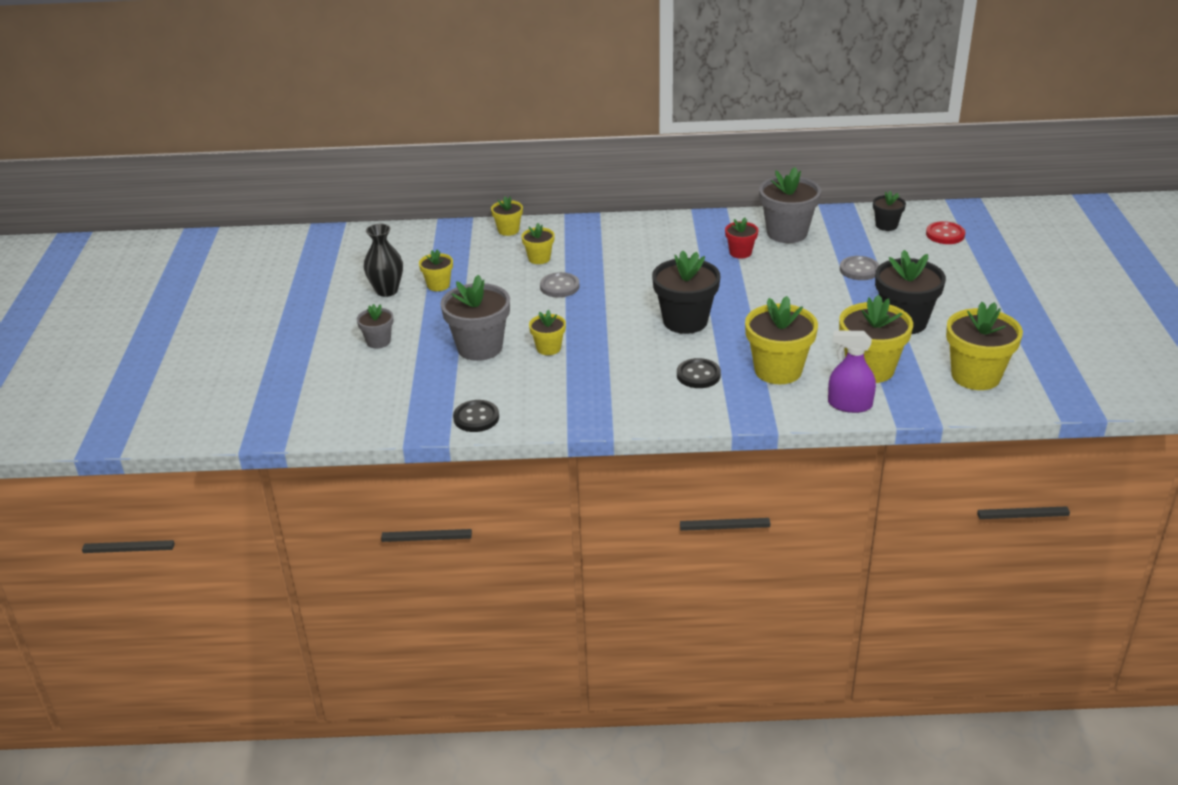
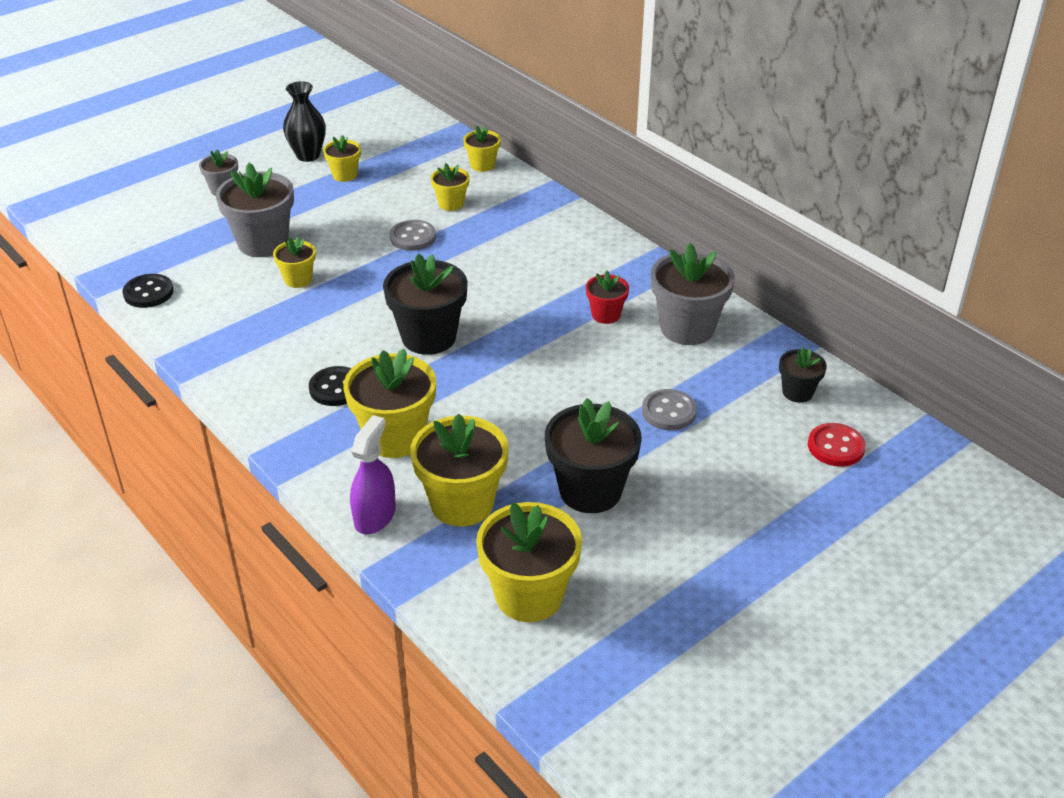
camera: 50 degrees right, 5 degrees up
(849, 405) = (375, 516): purple spray bottle -> purple spray bottle turned 45 degrees clockwise

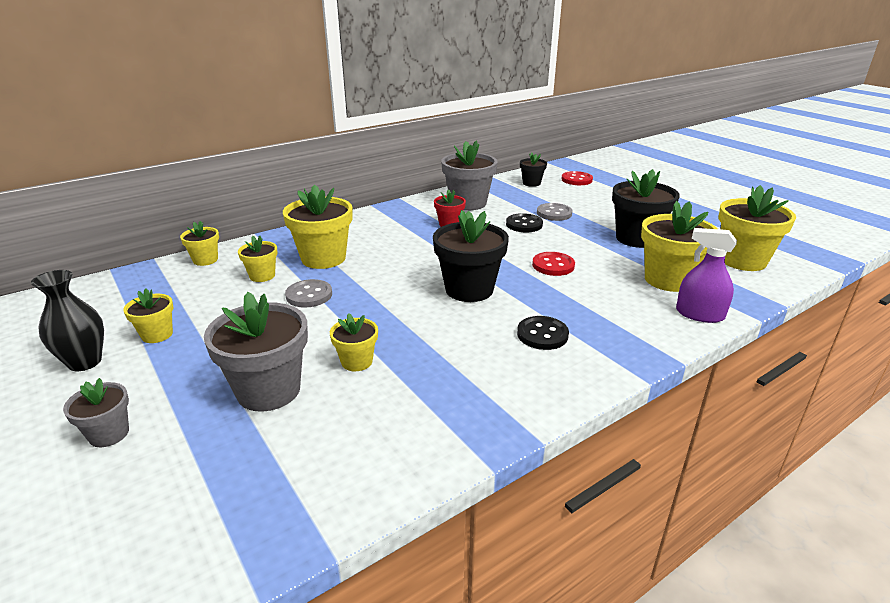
camera: 85 degrees left, 10 degrees down
(148, 293) = (343, 493): black button -> black button (524, 224)
(395, 437) = (603, 305): yellow flower pot -> yellow flower pot (323, 258)
(493, 403) = (553, 265): none -> red button

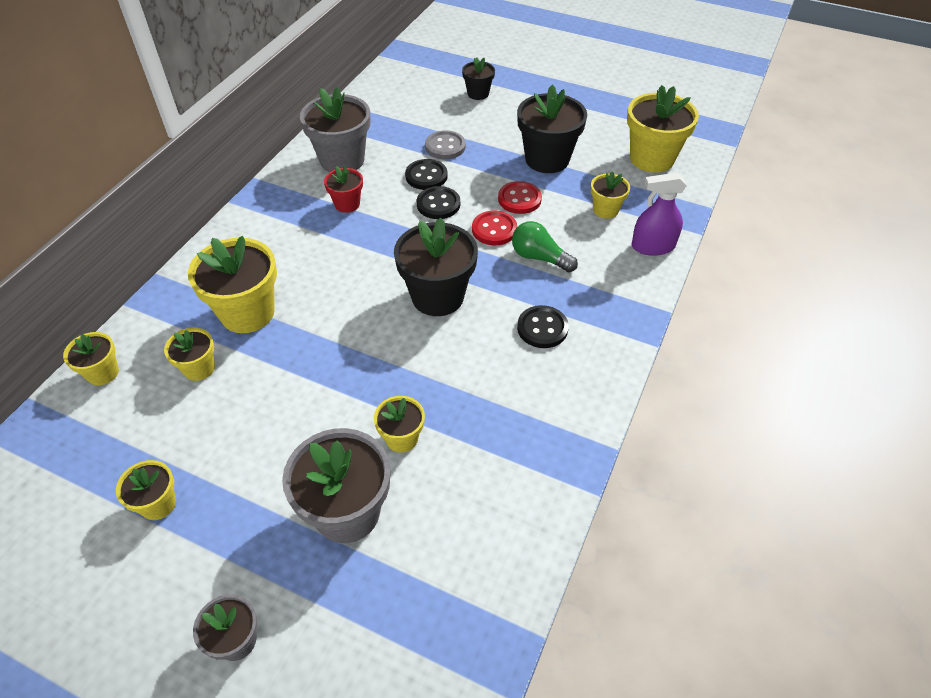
camera: 30 degrees left, 20 degrees up
(85, 362) = (112, 578): black vase -> none
(309, 295) = (279, 374): grey button -> none
(519, 241) = (438, 204): none -> black button
(531, 183) = (388, 101): black flower pot -> black flower pot (478, 93)
(576, 180) = (433, 79): red button -> red button (519, 199)
(579, 291) = (539, 257): none -> green light bulb
(668, 280) = (605, 210): yellow flower pot -> yellow flower pot, size x0.54

